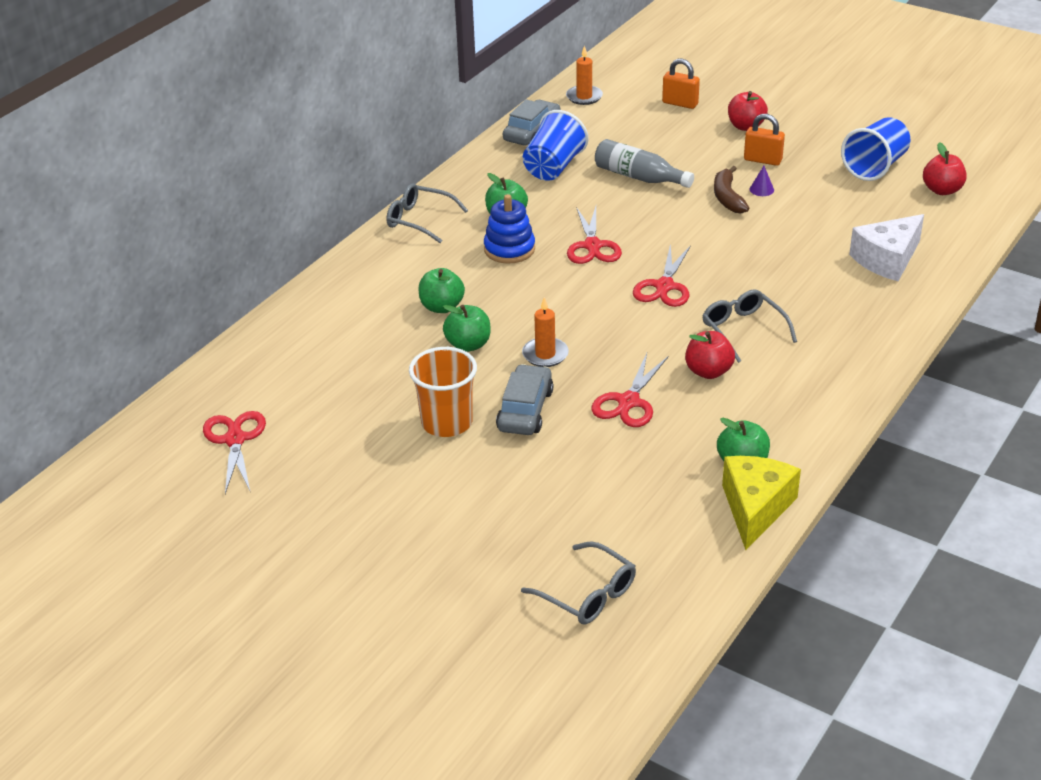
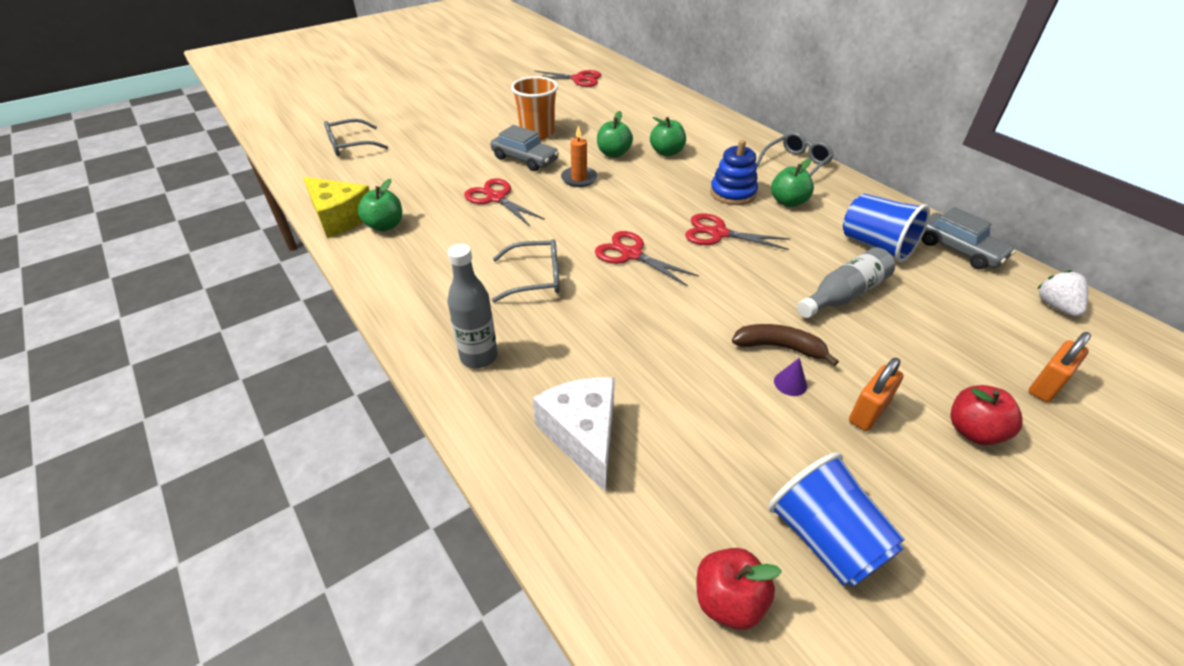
camera: 110 degrees right, 5 degrees up
(584, 97) = (1056, 306): orange candle -> white strawberry
(708, 371) = (497, 242): red apple -> none
(862, 328) = (479, 357): none -> grey bottle

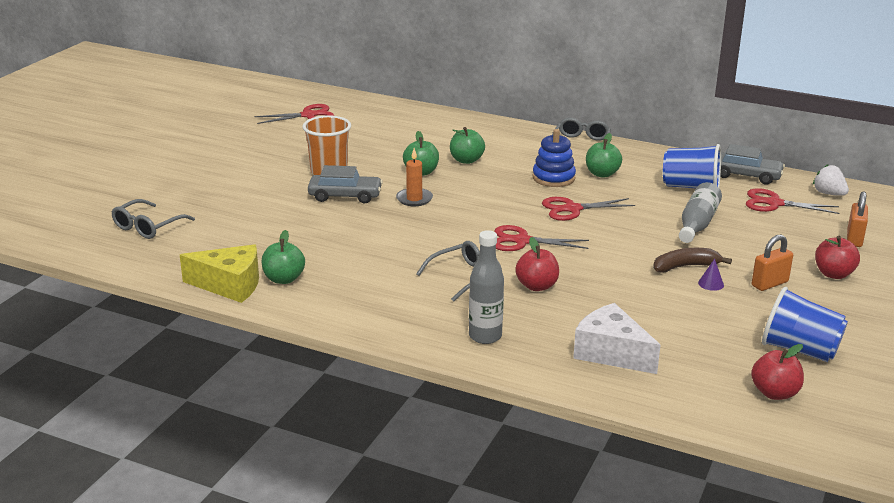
camera: 30 degrees left, 15 degrees down
(496, 198) = (358, 232): red scissors -> red scissors (774, 203)
(592, 313) = (537, 286): none -> red apple
(868, 412) = (769, 284): orange padlock -> orange padlock turned 45 degrees clockwise

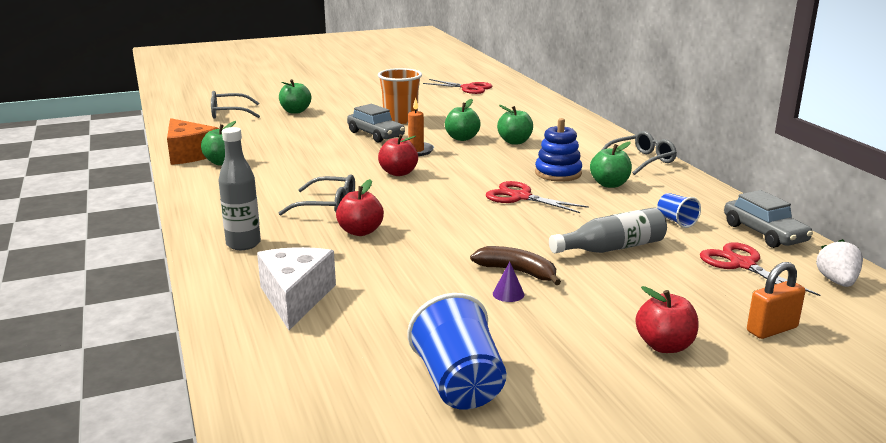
camera: 45 degrees right, 5 degrees down
(211, 199) = (295, 111): none -> green apple
(230, 285) = (189, 154): yellow cheese -> orange cheese
(522, 241) = (425, 201): red scissors -> none
(691, 187) = (676, 221): blue cup -> blue cup, size x0.53
(769, 284) = (568, 320): orange padlock -> none
(774, 393) = (343, 402): red apple -> red apple (398, 173)

